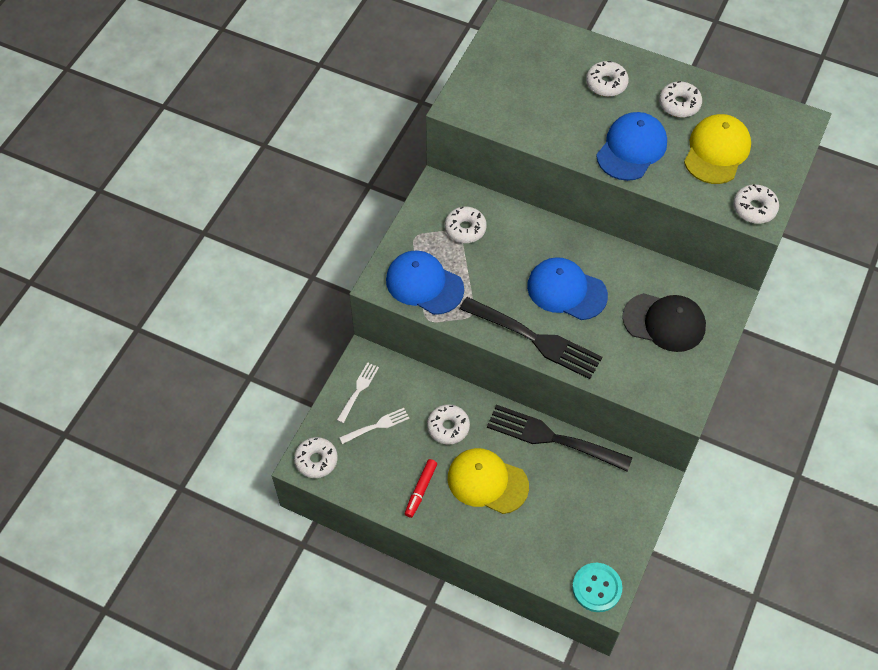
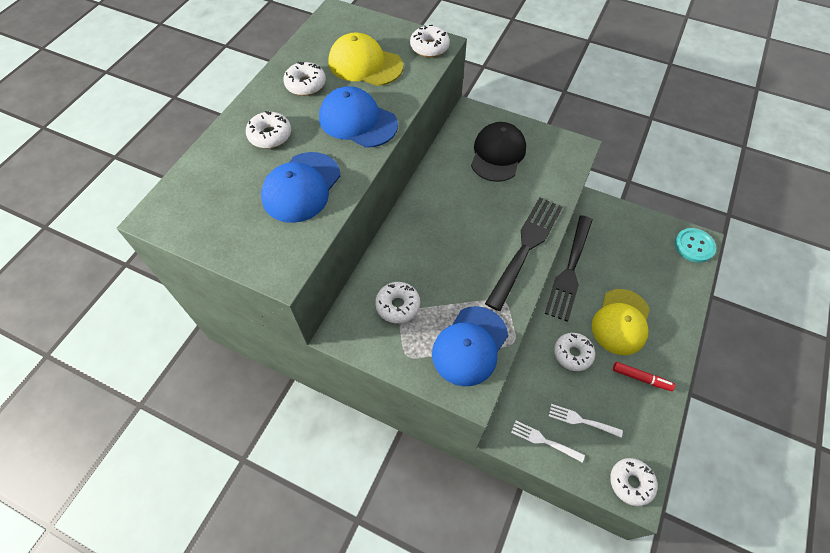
camera: 90 degrees left, 0 degrees up
(377, 426) = (581, 420): white fork -> white fork turned 45 degrees counterclockwise
(566, 290) = (470, 221): blue cap -> blue cap (301, 187)

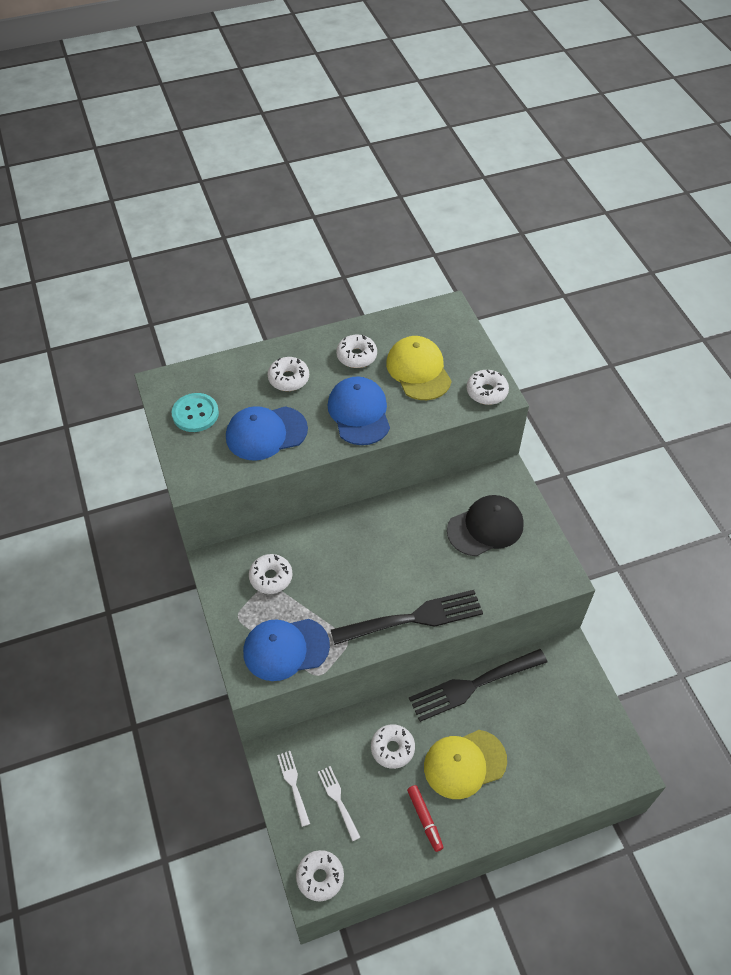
camera: 45 degrees right, 5 degrees down
(694, 246) = (618, 769): turquoise button -> turquoise button (195, 414)

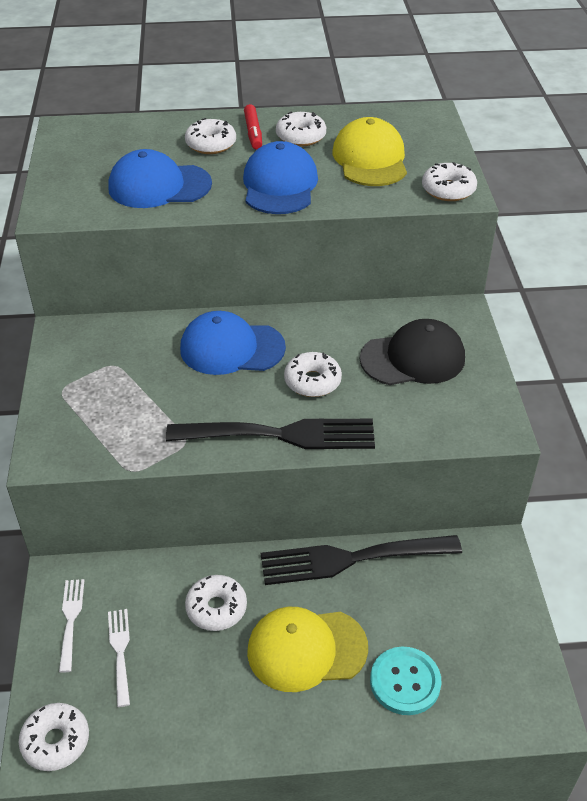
camera: 15 degrees right, 10 degrees down
(195, 414) = (87, 158): turquoise button -> turquoise button (405, 682)
(271, 577) = (121, 359): white donut -> white donut (312, 381)
(285, 649) = (104, 434): blue cap -> blue cap (231, 348)
(425, 819) = (226, 705): red marker -> red marker (253, 133)

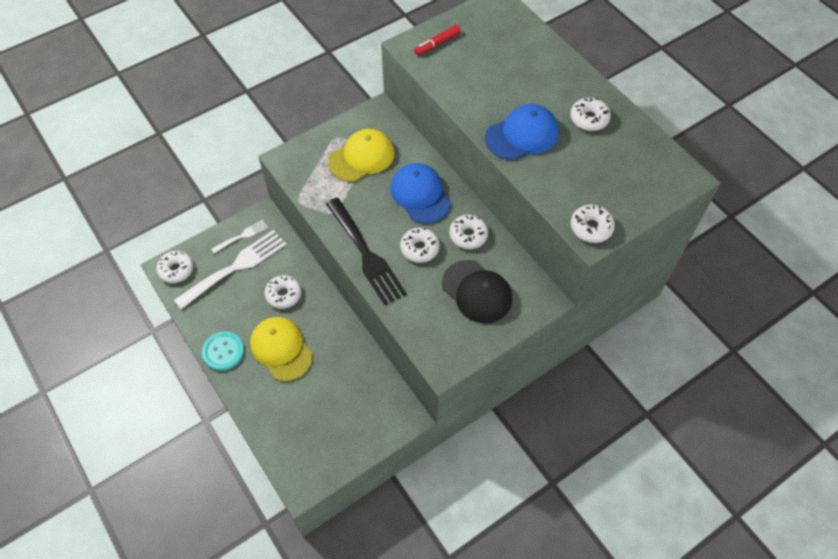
camera: 60 degrees right, 15 degrees up
(120, 652) = (235, 267): white fork -> white fork, size x2.01
(159, 186) = (474, 78): blue cap -> none
(211, 144) = (540, 78): white donut -> white donut (468, 235)
(253, 133) = (572, 92): red marker -> red marker (437, 44)
(351, 559) = (353, 343): black fork -> none
(370, 159) = (593, 168): yellow cap -> yellow cap (362, 157)
(405, 682) = (286, 406): turquoise button -> turquoise button (223, 352)

